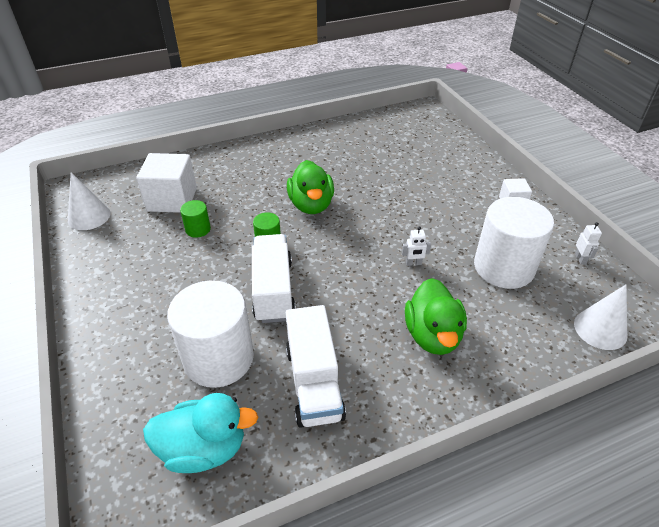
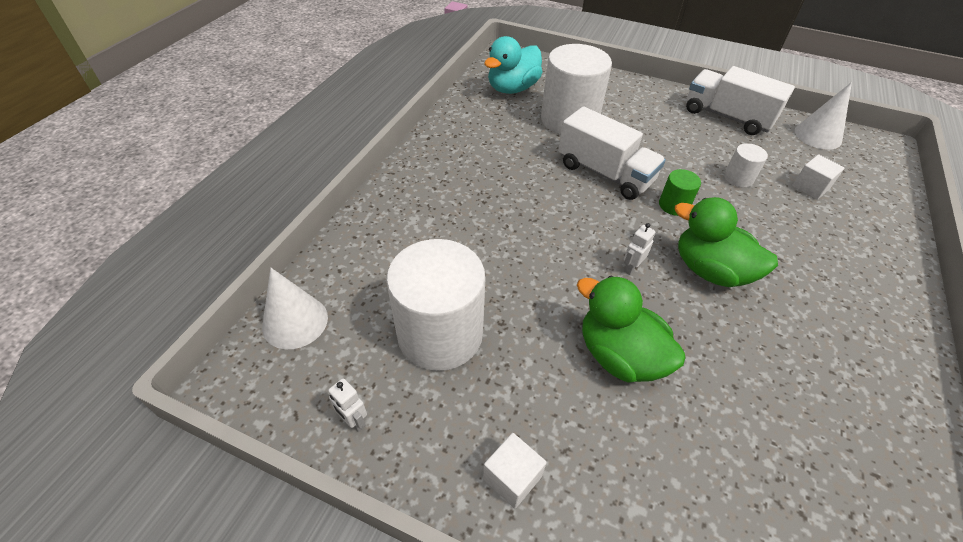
camera: 135 degrees right, 5 degrees up
(172, 199) = (810, 187): white cube -> white cube, size x0.53
(198, 229) = (738, 178): green cylinder -> white cylinder
(314, 382) = (496, 141): white truck -> white truck (727, 117)
(413, 263) = (532, 272): white robot -> white robot (631, 267)
(432, 335) = (449, 217): green duck -> green duck (619, 355)

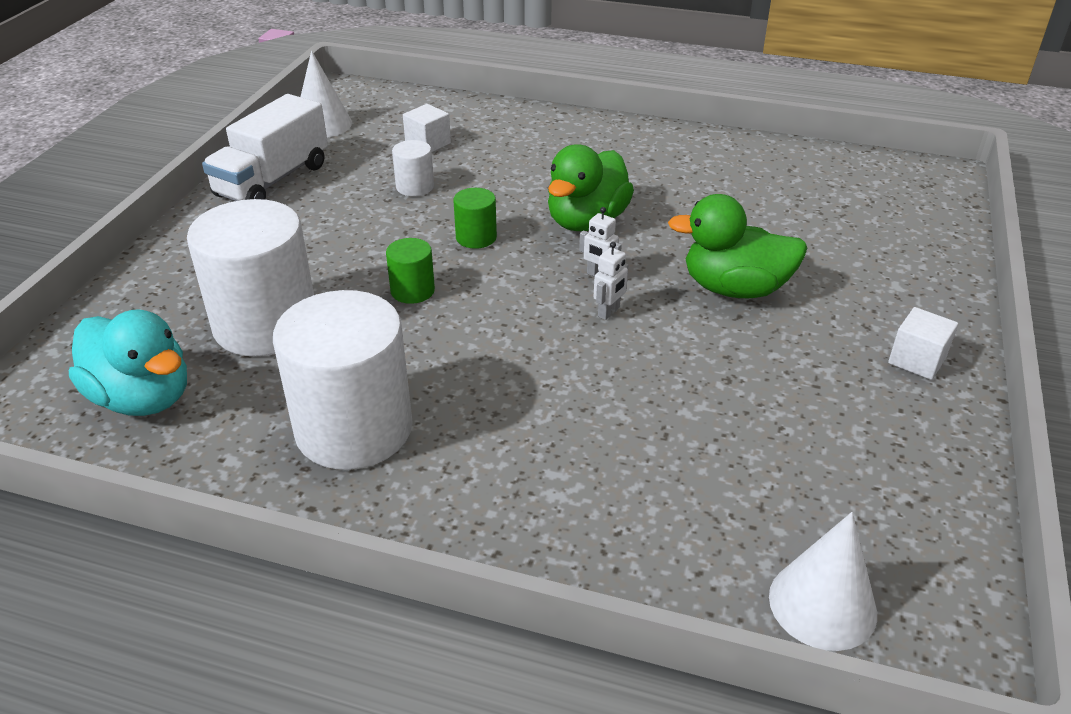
camera: 95 degrees left, 10 degrees down
(353, 421) = (933, 496): white robot -> white robot (609, 312)
(440, 334) = (771, 433): white cylinder -> white cylinder (354, 429)
(605, 173) = (412, 291): white truck -> green cylinder
(619, 355) = (735, 289): green duck -> green duck turned 60 degrees clockwise

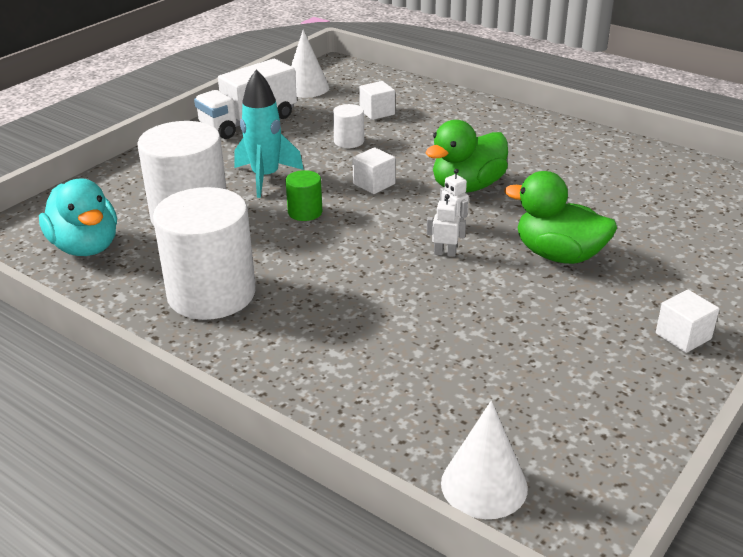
camera: 20 degrees right, 5 degrees down
(336, 253) = (265, 177): none -> turquoise rocket
(476, 237) = (374, 184): green cylinder -> white cube
(609, 312) = (445, 253): white robot -> white robot turned 135 degrees counterclockwise

